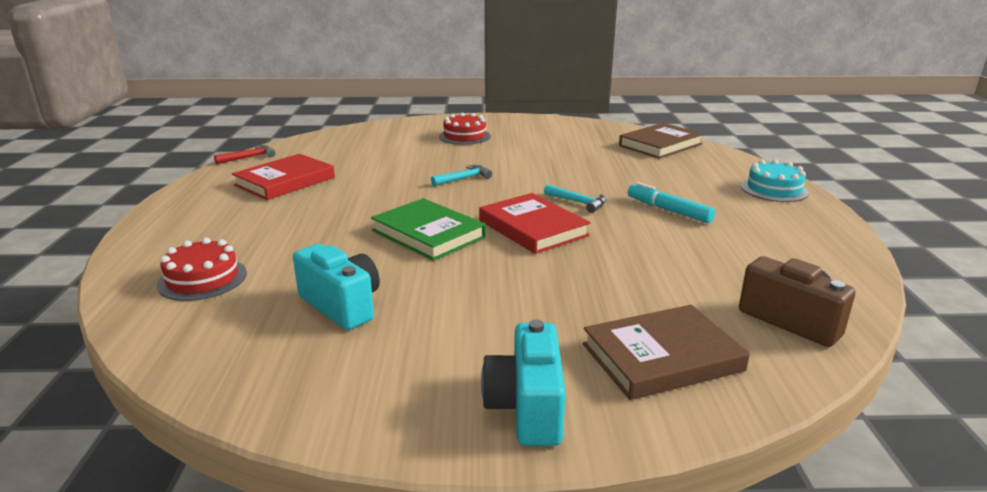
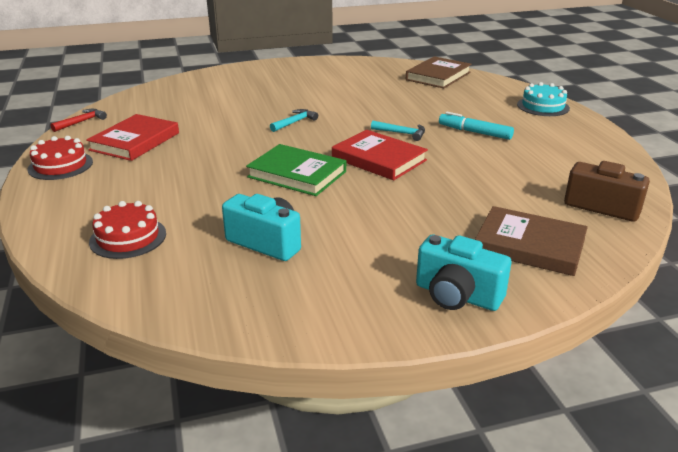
camera: 15 degrees left, 5 degrees up
(464, 136) = (270, 83): red cake -> red cake (60, 165)
(526, 407) = (457, 295): turquoise camera -> turquoise camera turned 45 degrees counterclockwise
(662, 357) = (529, 245): brown book -> brown book turned 60 degrees clockwise

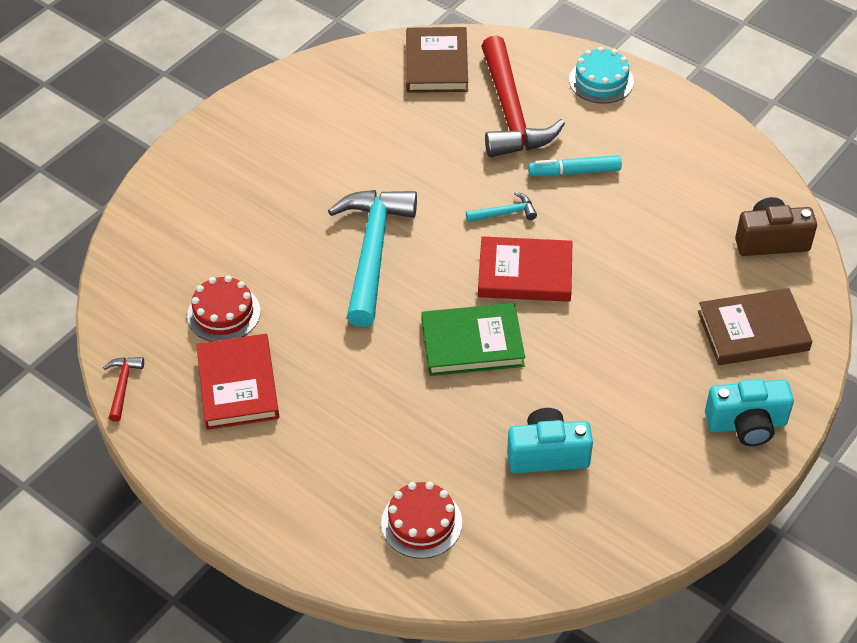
camera: 35 degrees left, 20 degrees up
(60, 165) = (212, 470): red cake -> red cake (223, 313)
(294, 122) = (373, 252): turquoise hammer -> turquoise hammer, size x2.38
(461, 101) = (510, 112): none -> red hammer

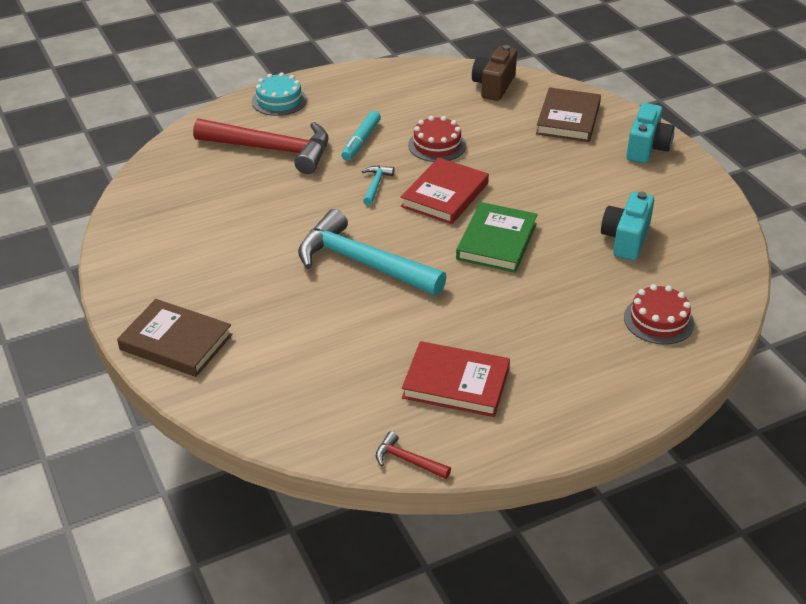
camera: 65 degrees left, 10 degrees down
(223, 313) = (366, 369): red cake -> red cake (437, 145)
(436, 64) = (181, 167): brown book -> brown book (176, 342)

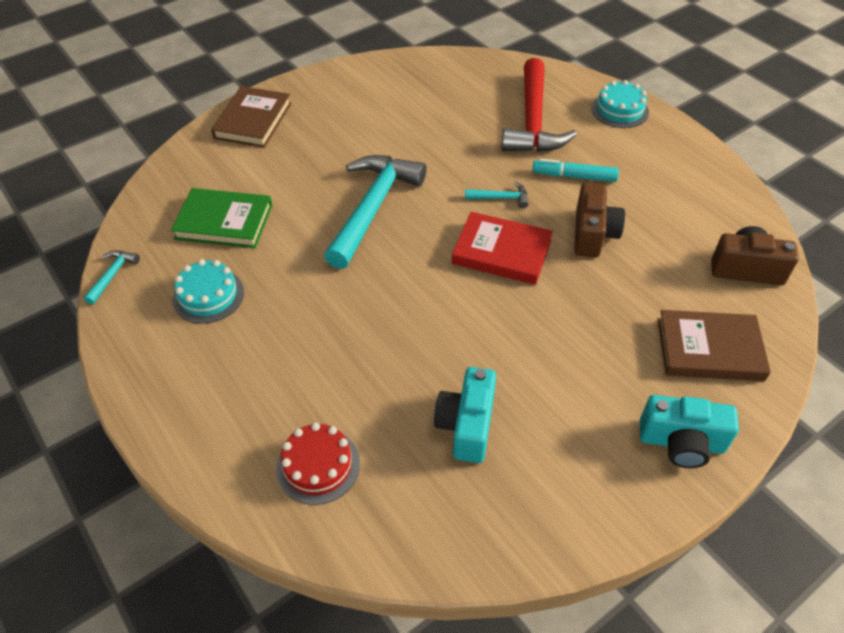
camera: 80 degrees right, 10 degrees up
(408, 460) = (112, 275): red hammer -> turquoise hammer
(437, 145) = (593, 234): red cake -> brown camera
(456, 383) = (208, 295): red book -> turquoise cake
(497, 241) = (431, 303): green book -> green book (224, 222)
(625, 239) = (466, 425): turquoise camera -> turquoise camera turned 90 degrees counterclockwise

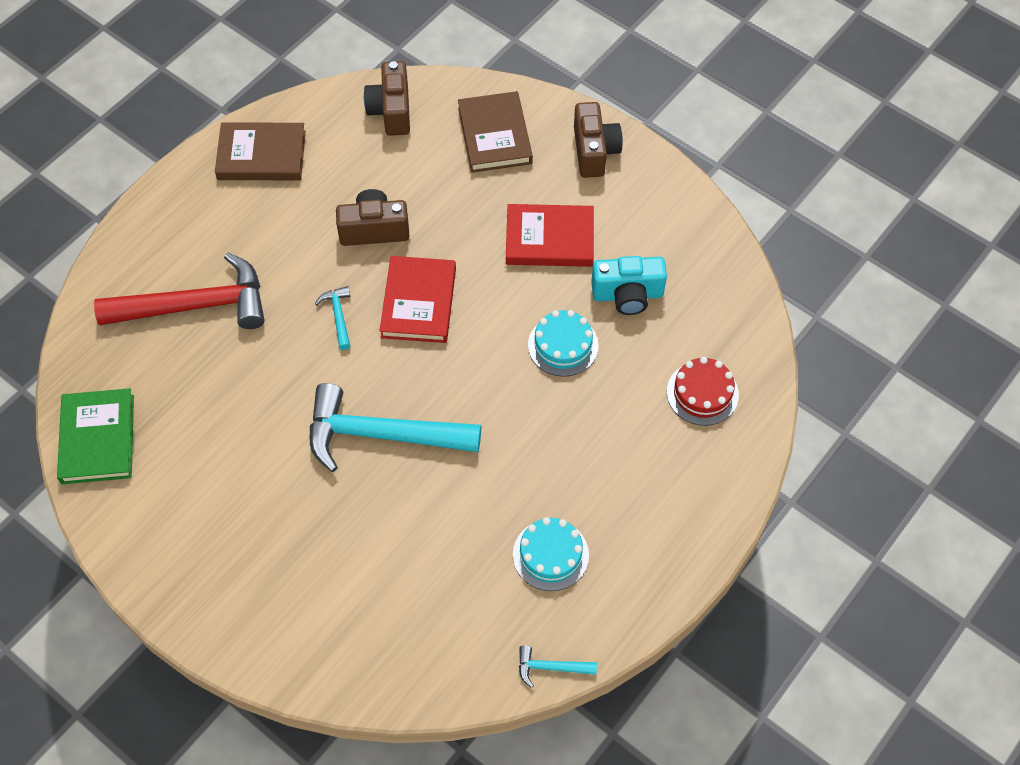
camera: 105 degrees left, 10 degrees up
(224, 222) = (440, 582): green book -> green book (98, 439)
(253, 121) = (248, 622): brown book -> brown book (261, 155)
(557, 369) = (549, 239): none -> red book
(574, 176) = (288, 254): turquoise marker -> none
(619, 110) = (160, 223): turquoise cake -> turquoise cake (563, 345)
(681, 443) = (594, 151): turquoise camera -> brown camera

